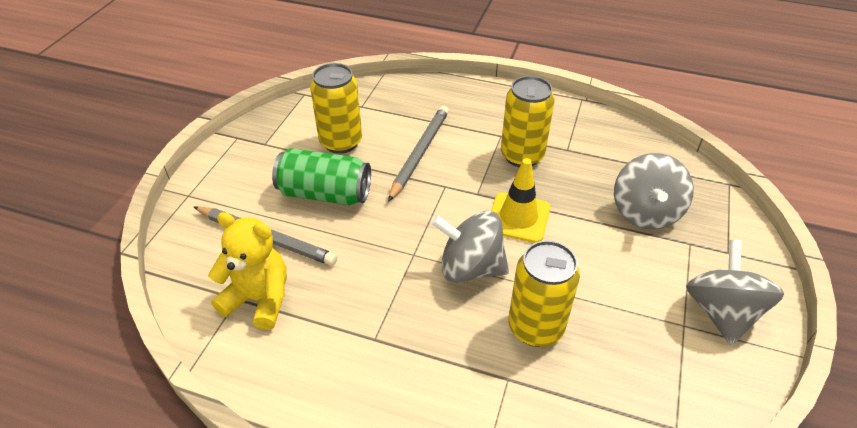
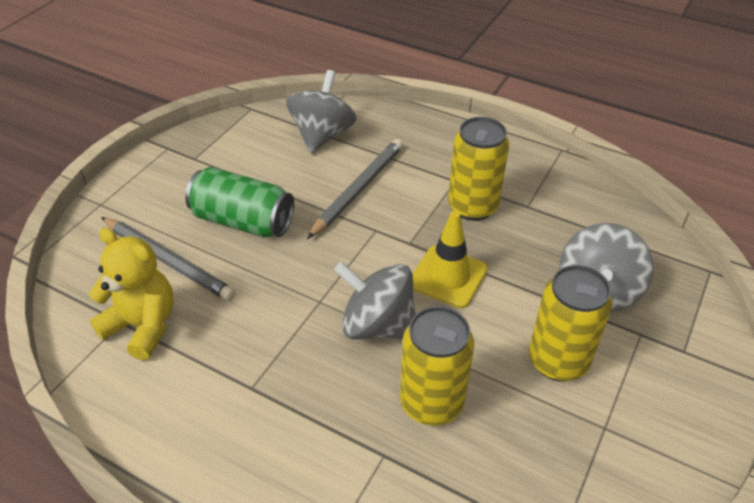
camera: 10 degrees right, 0 degrees up
(341, 142) = (276, 166): yellow can -> yellow can (558, 361)
(721, 312) = (654, 420): grey spinning top -> grey spinning top (322, 135)

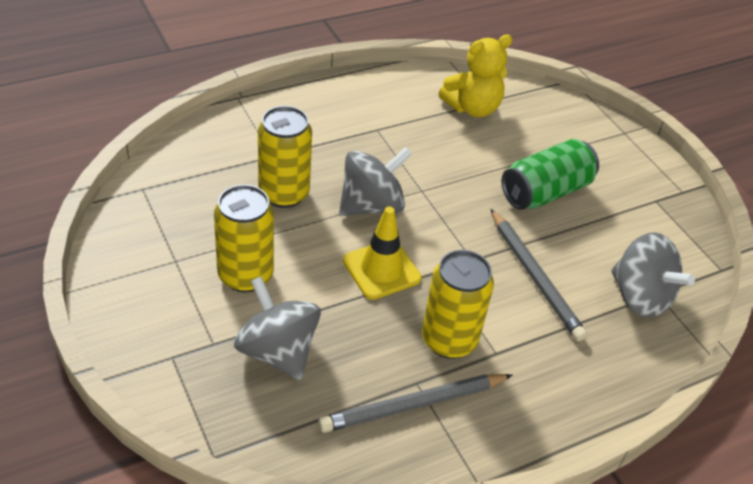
camera: 120 degrees right, 0 degrees up
(168, 261) = (529, 139): grey pencil -> grey pencil (413, 405)

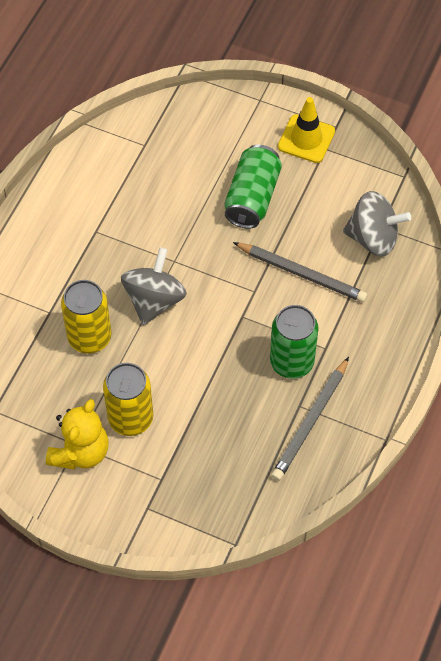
camera: 35 degrees left, 15 degrees up
(277, 351) = (203, 452): grey spinning top -> none
(381, 269) = (207, 345): yellow traffic cone -> yellow traffic cone (306, 139)
(449, 340) = (292, 362): yellow can -> green can
(472, 108) = (141, 158): yellow teddy bear -> yellow teddy bear (80, 452)

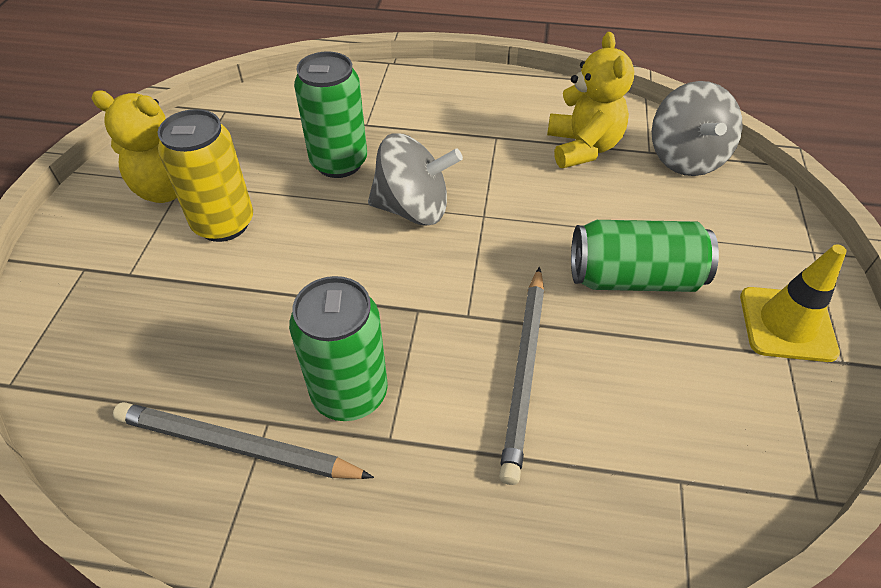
camera: 75 degrees right, 10 degrees down
(89, 337) = (339, 162): yellow can -> green can
(127, 182) = (582, 147): none -> yellow teddy bear
(373, 238) = (649, 471): grey spinning top -> grey spinning top (685, 158)

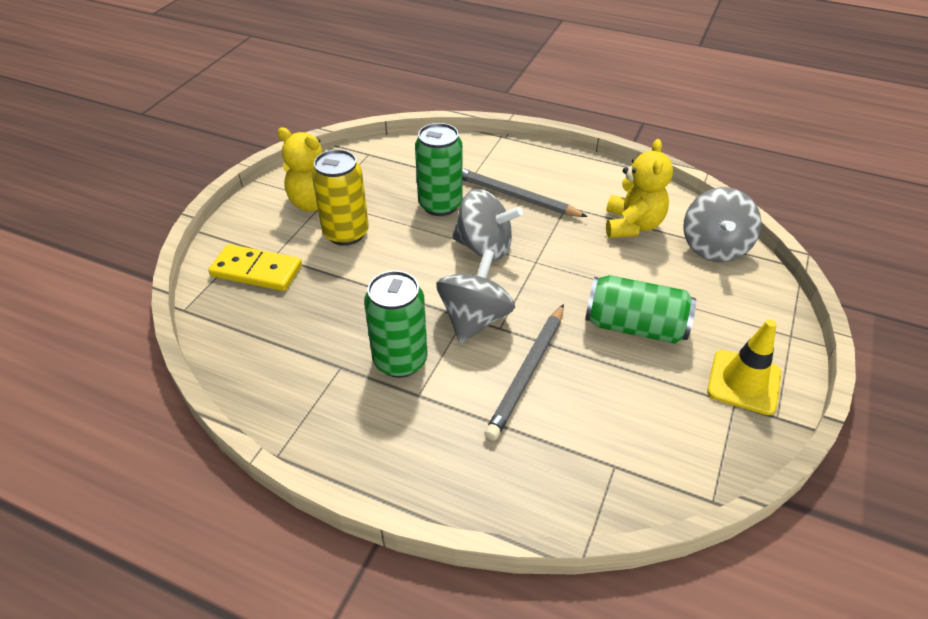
camera: 15 degrees right, 5 degrees down
(108, 302) = (257, 271): none -> yellow domino
(237, 446) = (317, 377): grey pencil -> grey pencil (515, 196)
(431, 311) = (474, 319): none -> grey spinning top

